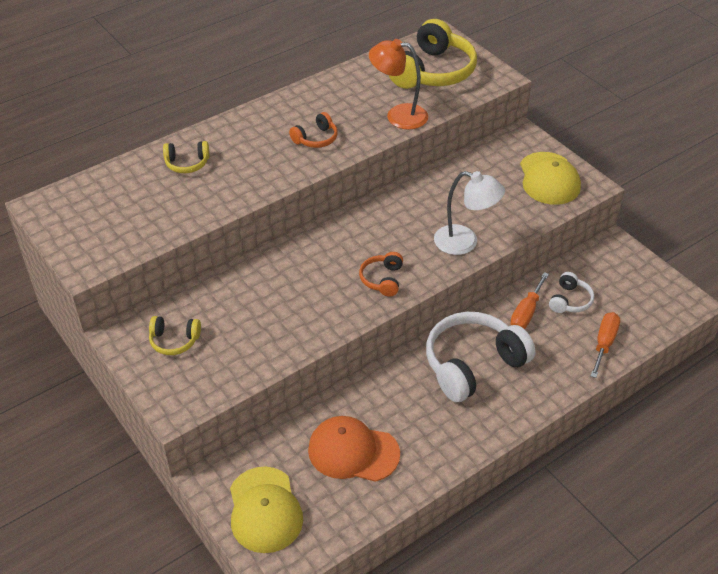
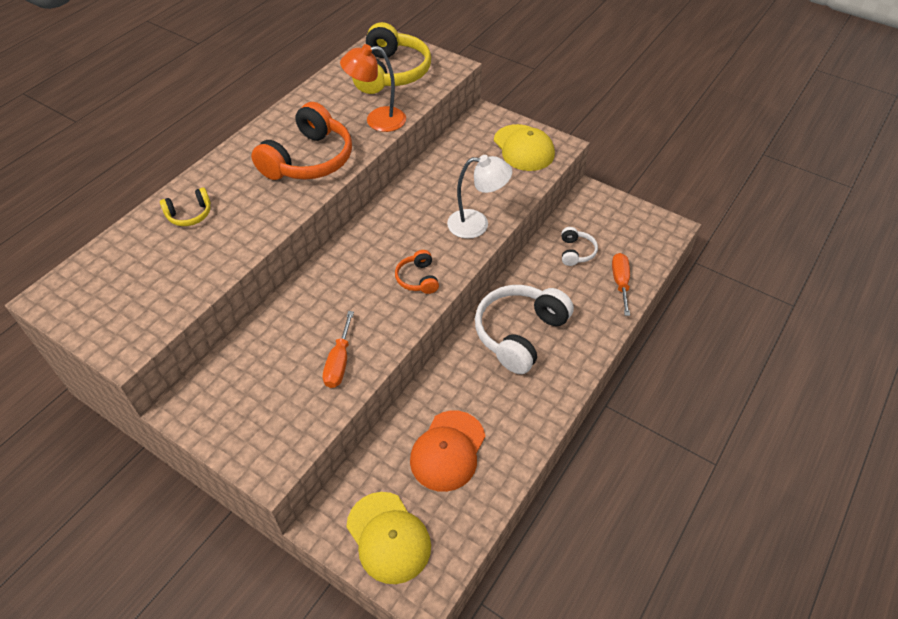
camera: 20 degrees left, 5 degrees up
(174, 341) = (240, 397): yellow headphones -> none
(316, 139) = (309, 160): orange headphones -> orange headphones, size x2.07
(353, 452) = (448, 450): orange cap -> orange cap turned 60 degrees counterclockwise
(526, 313) = (544, 273): orange screwdriver -> orange screwdriver (339, 362)

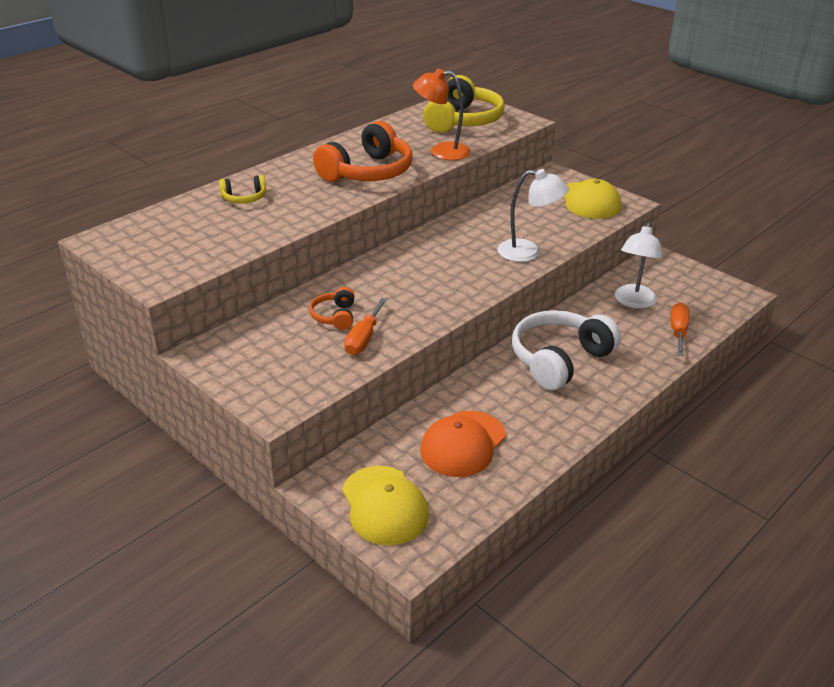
camera: 10 degrees right, 15 degrees down
(418, 279) = (458, 286): orange headphones -> orange headphones (334, 316)
(576, 252) = (633, 302): white headphones -> white lamp

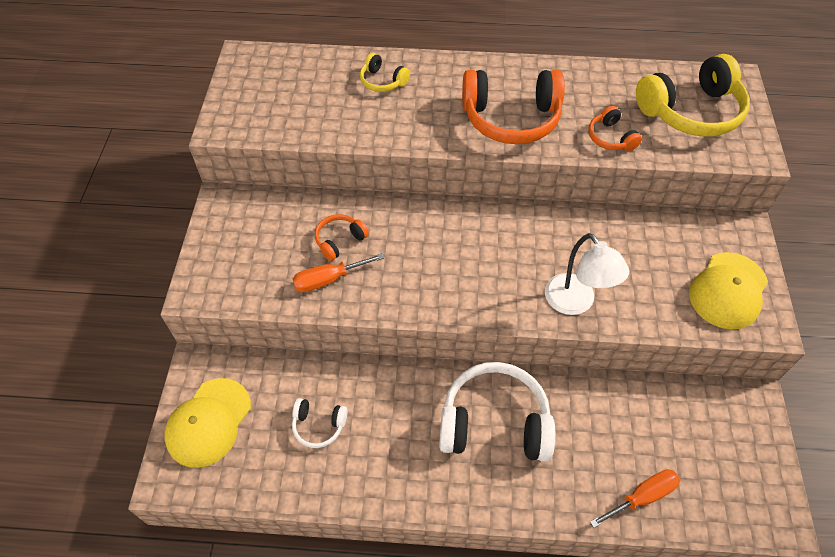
camera: 50 degrees right, 20 degrees up
(441, 151) = (610, 138): orange lamp -> orange headphones
(463, 444) = (318, 425): orange cap -> white headphones
(633, 302) = (649, 427): white lamp -> none

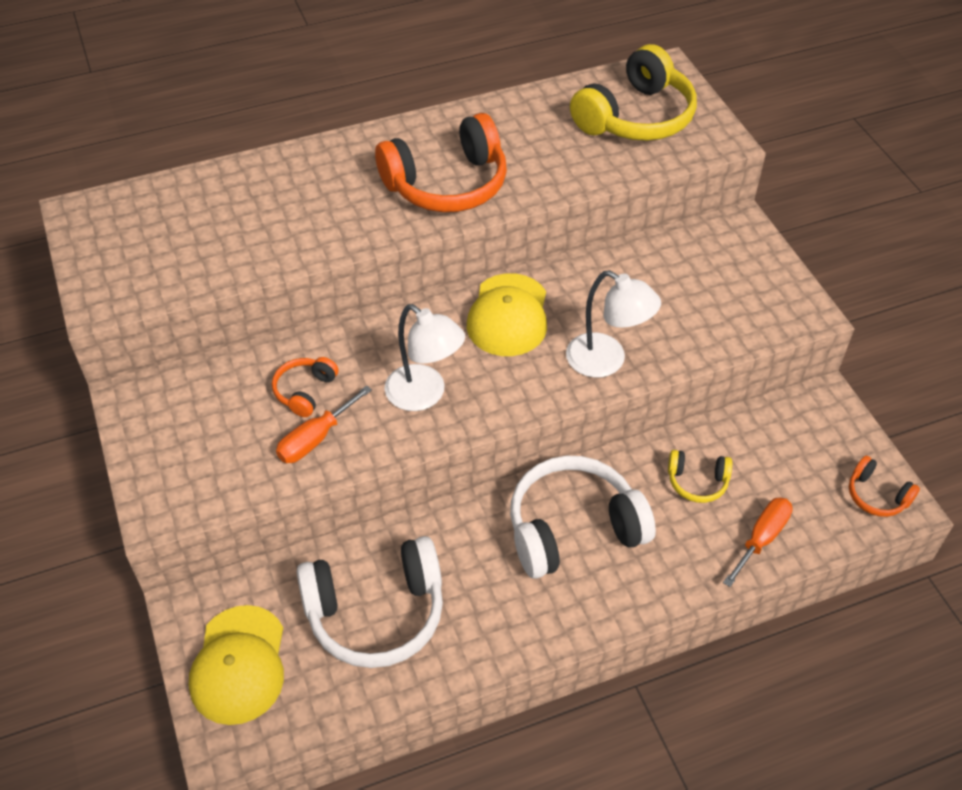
camera: 25 degrees left, 5 degrees down
(318, 425) = (376, 613): white headphones -> white headphones, size x2.07
(382, 81) = (273, 188): yellow headphones -> yellow headphones (697, 482)
(422, 276) = (424, 395): none -> white lamp
(610, 138) = (566, 171): orange headphones -> orange headphones (876, 496)
(728, 290) = (753, 293): yellow cap -> yellow cap (508, 315)

